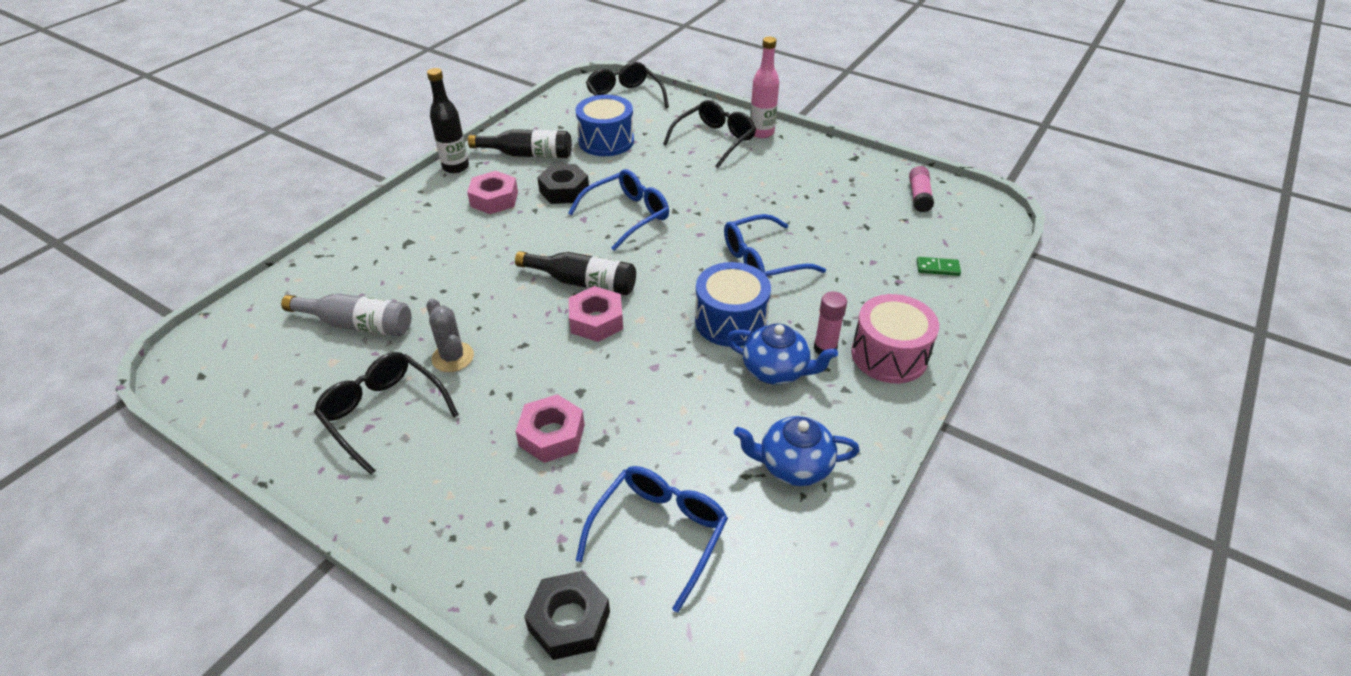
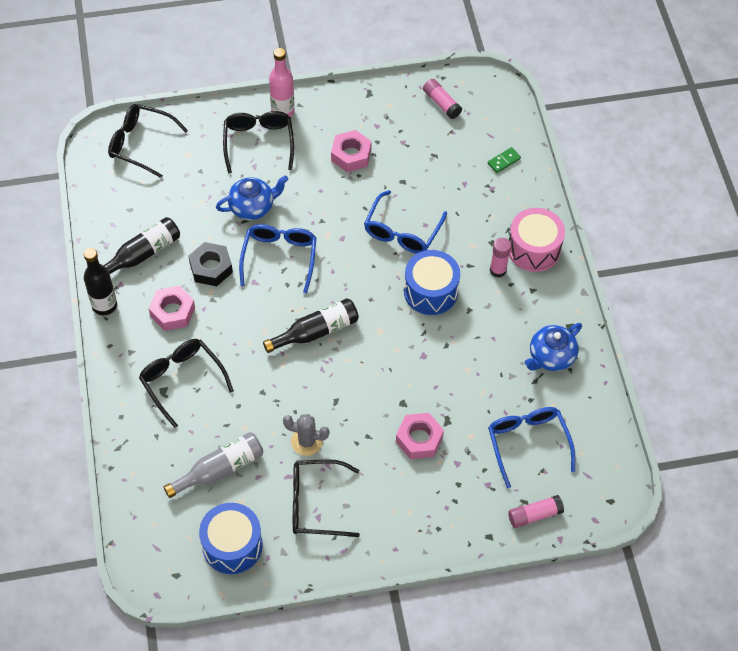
camera: 45 degrees left, 15 degrees up
(431, 245) = (182, 380): none -> black glasses
(569, 620) = (534, 515): black nut -> pink glue stick
(596, 320) = (356, 352): pink nut -> pink nut (351, 155)
(606, 141) = (182, 199): blue drum -> blue drum (232, 545)
(776, 370) = (488, 306): blue teapot -> blue teapot (252, 207)

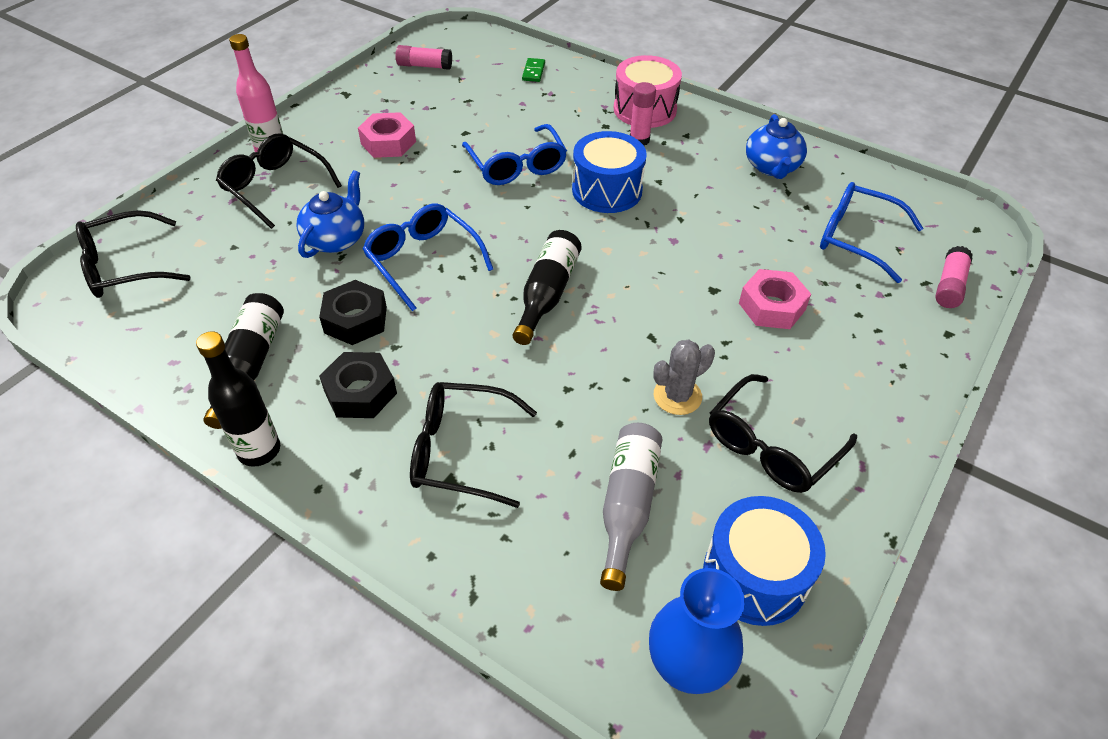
camera: 45 degrees left, 10 degrees down
(162, 550) = (686, 667): none -> blue vase
(172, 312) = (360, 392): pink nut -> black nut

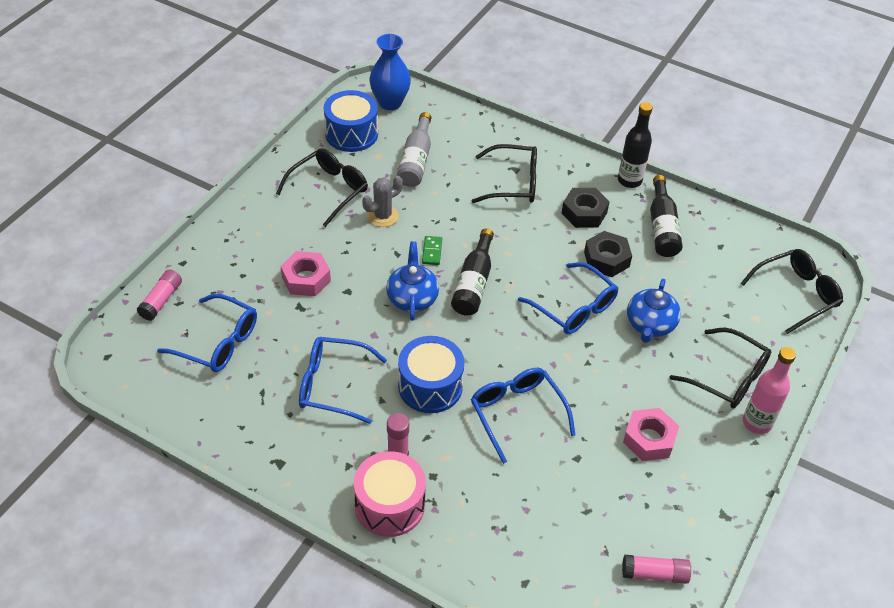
camera: 175 degrees right, 0 degrees up
(533, 72) = (521, 570): green domino -> green domino (432, 251)
(713, 195) = (333, 385): none -> blue glasses
(772, 167) = (269, 423): blue teapot -> blue teapot (412, 298)

